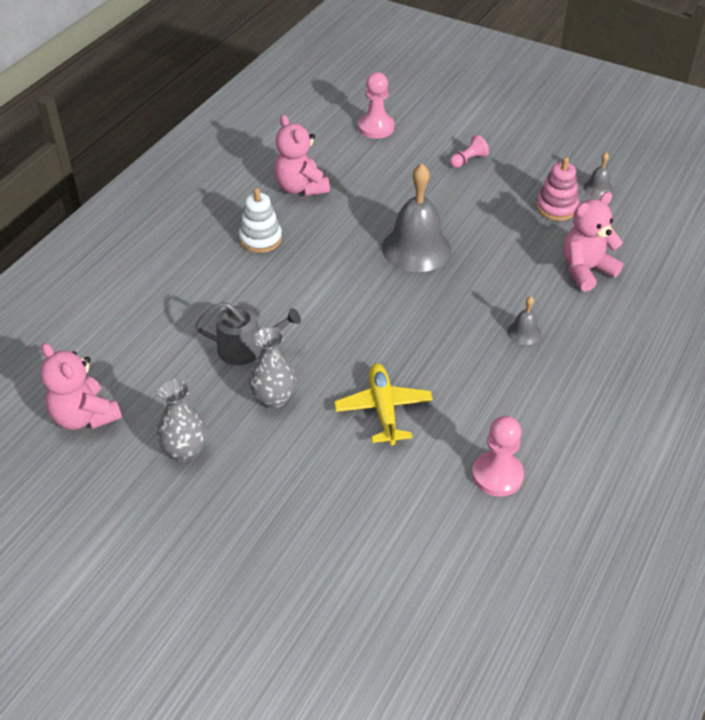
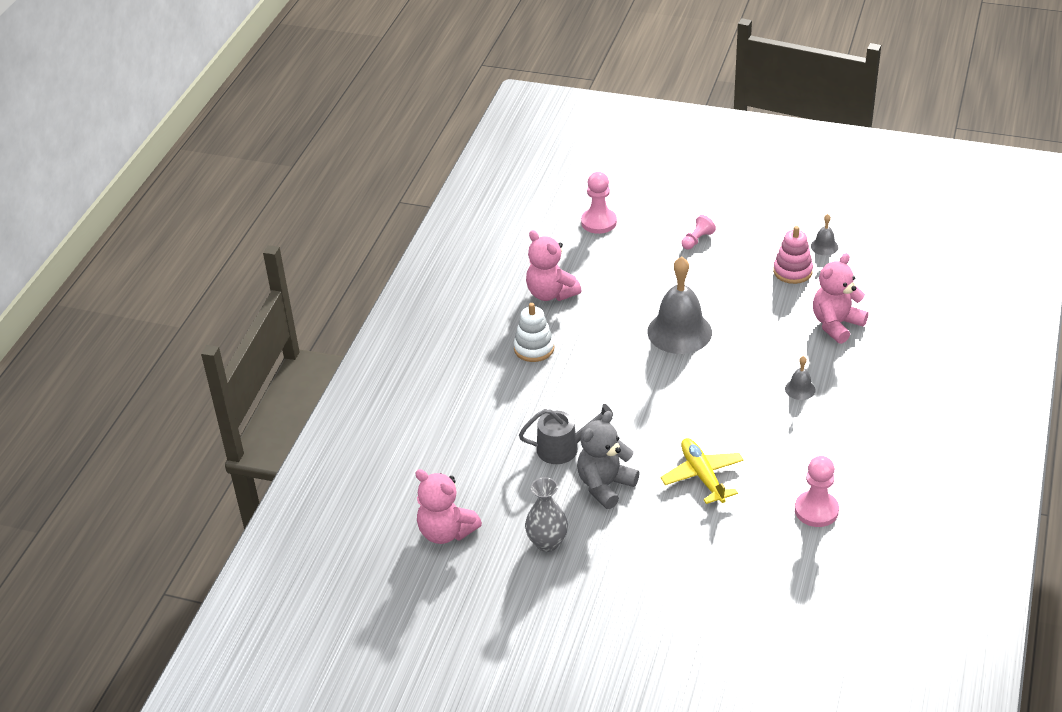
camera: 10 degrees left, 5 degrees down
(274, 399) = (605, 486): grey vase -> grey teddy bear

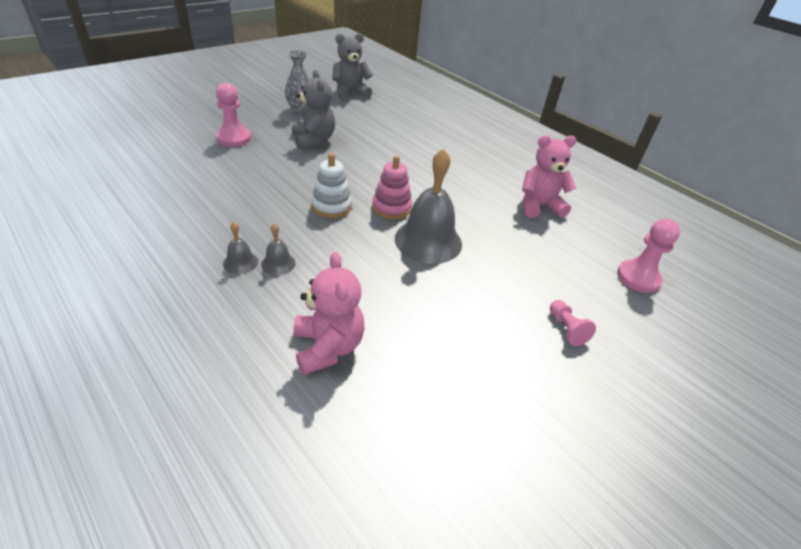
camera: 115 degrees right, 0 degrees up
(446, 532) = (350, 93): pink teddy bear -> grey teddy bear
(534, 348) = (476, 172): white stacking toy -> white stacking toy (331, 206)
(563, 448) = (364, 142): grey watering can -> none
(702, 476) = (266, 172): yellow plane -> none
(792, 271) = (450, 373): pink stacking toy -> pink stacking toy (391, 208)
(816, 510) = (161, 196): pink pawn -> pink pawn (234, 138)
(824, 246) = (476, 442): grey bell -> grey bell (240, 262)

